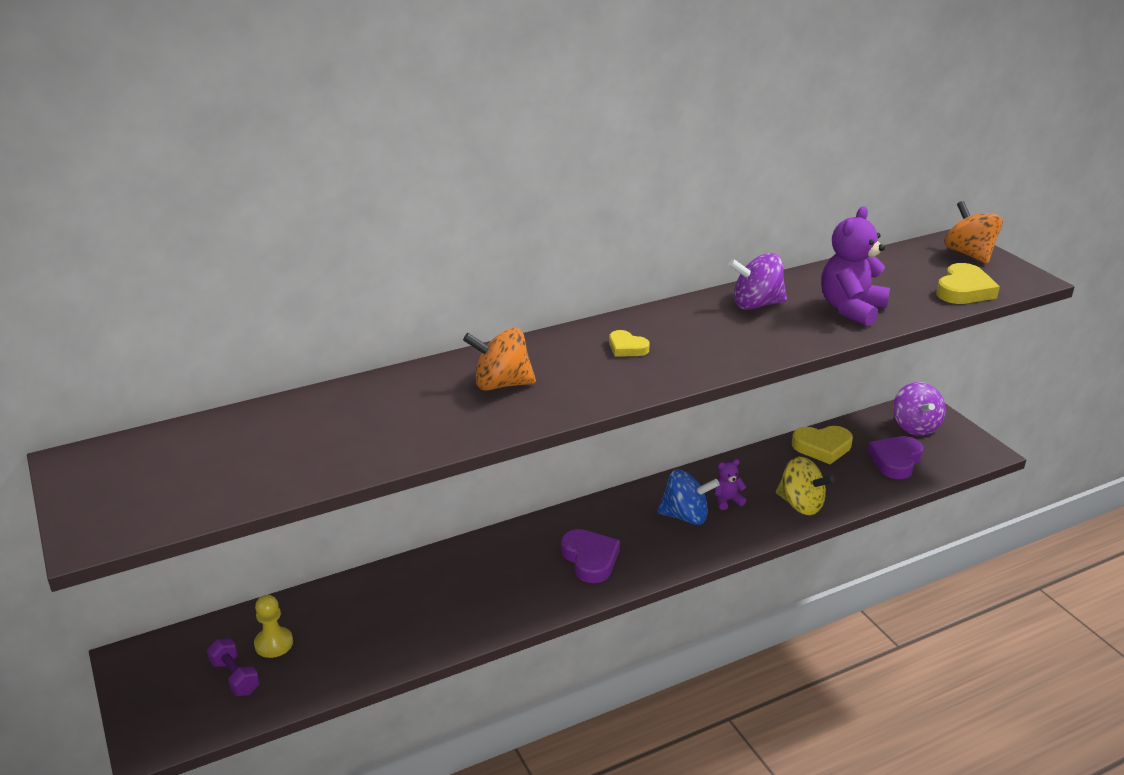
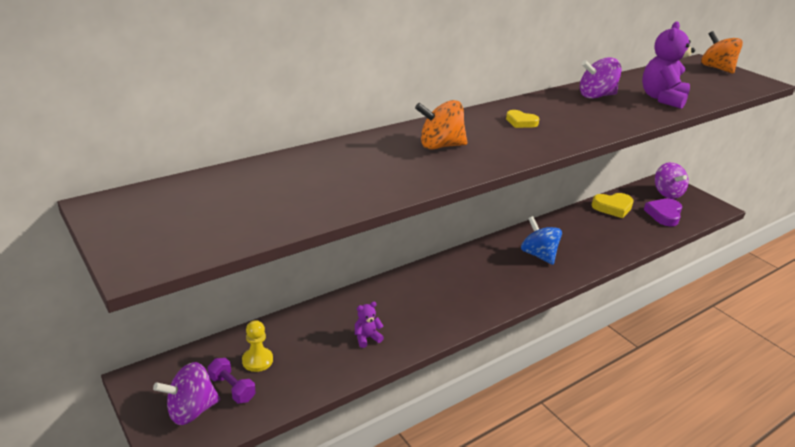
camera: 10 degrees left, 0 degrees up
(182, 700) = (191, 410): none -> purple spinning top
(590, 559) = (482, 287): purple heart -> none
(685, 516) = (538, 255): blue spinning top -> blue spinning top turned 120 degrees counterclockwise
(727, 500) = (563, 243): purple teddy bear -> purple teddy bear (367, 338)
(800, 504) = (614, 244): yellow spinning top -> none
(964, 290) = (728, 88): yellow heart -> none

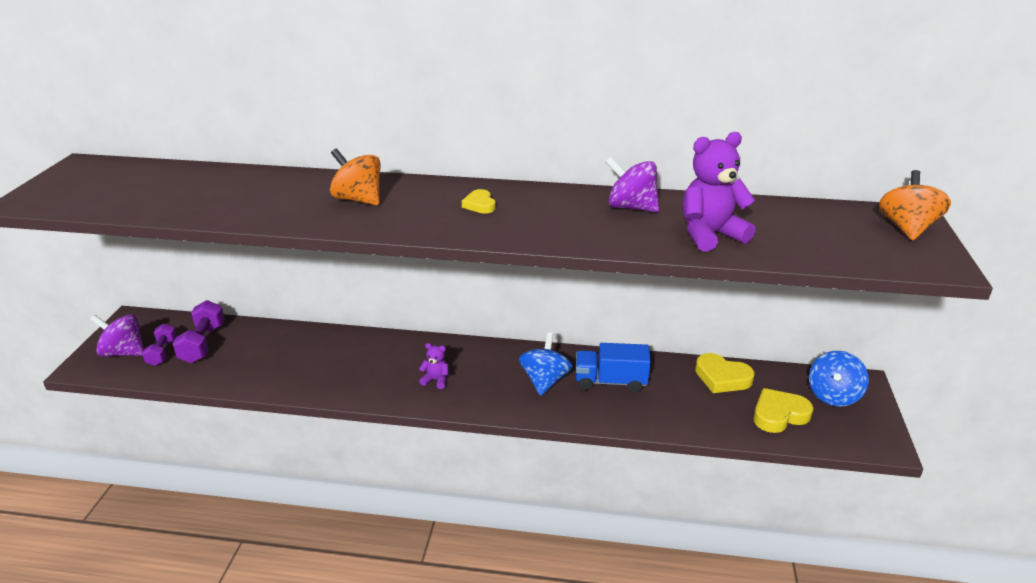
camera: 45 degrees right, 0 degrees up
(257, 360) = (203, 344): yellow pawn -> purple dumbbell
(367, 338) = (288, 368): purple teddy bear -> purple teddy bear (436, 380)
(570, 237) = (610, 382): none -> blue truck
(664, 214) = (779, 414): purple heart -> yellow heart
(667, 193) = (833, 395): purple spinning top -> blue spinning top

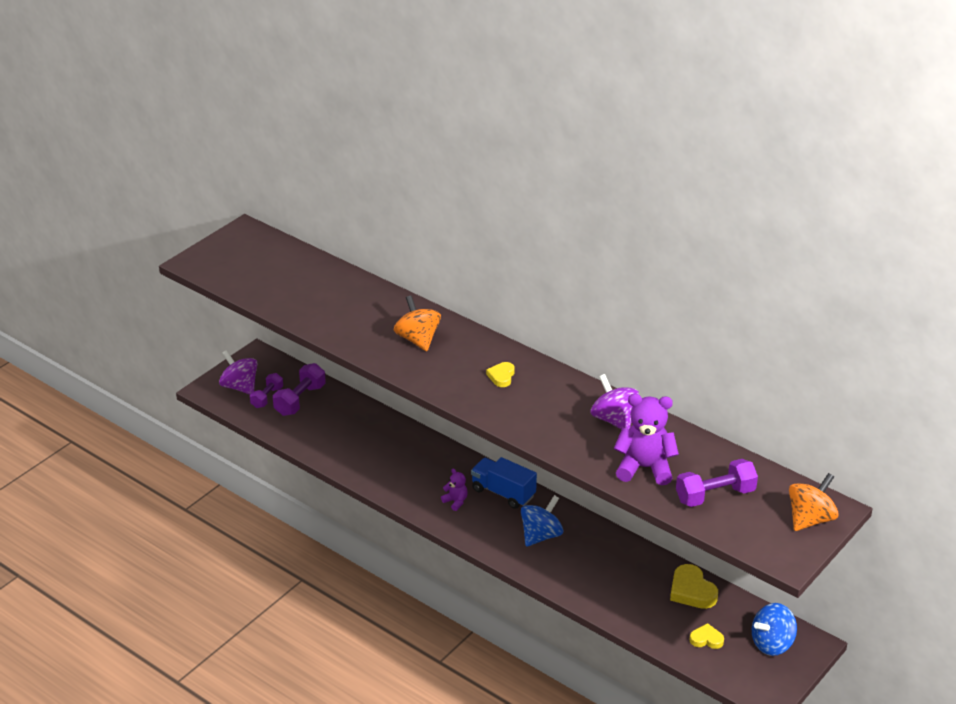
camera: 30 degrees right, 5 degrees up
(610, 382) = (594, 557): blue truck -> blue truck (503, 493)
(779, 414) = (706, 639): yellow heart -> yellow heart, size x0.60
(803, 236) = (715, 495): none -> purple dumbbell

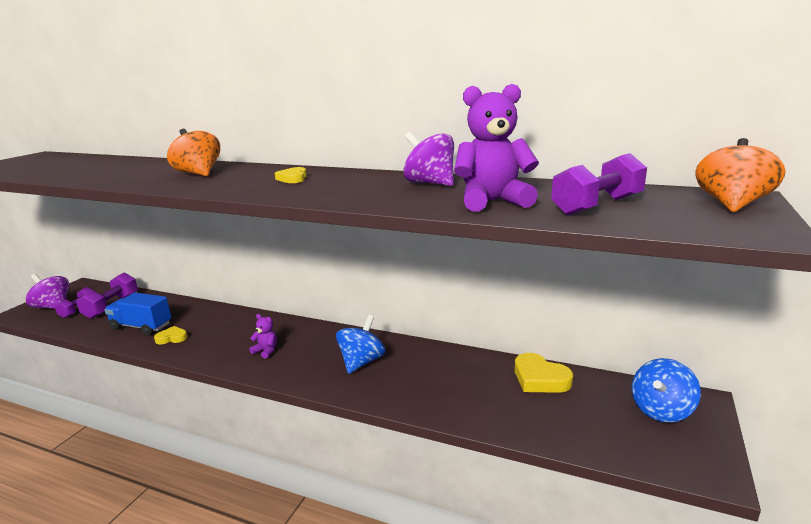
camera: 15 degrees left, 15 degrees down
(503, 493) = (314, 336): blue truck -> blue truck (141, 327)
(706, 639) = (589, 422): yellow heart -> yellow heart (172, 338)

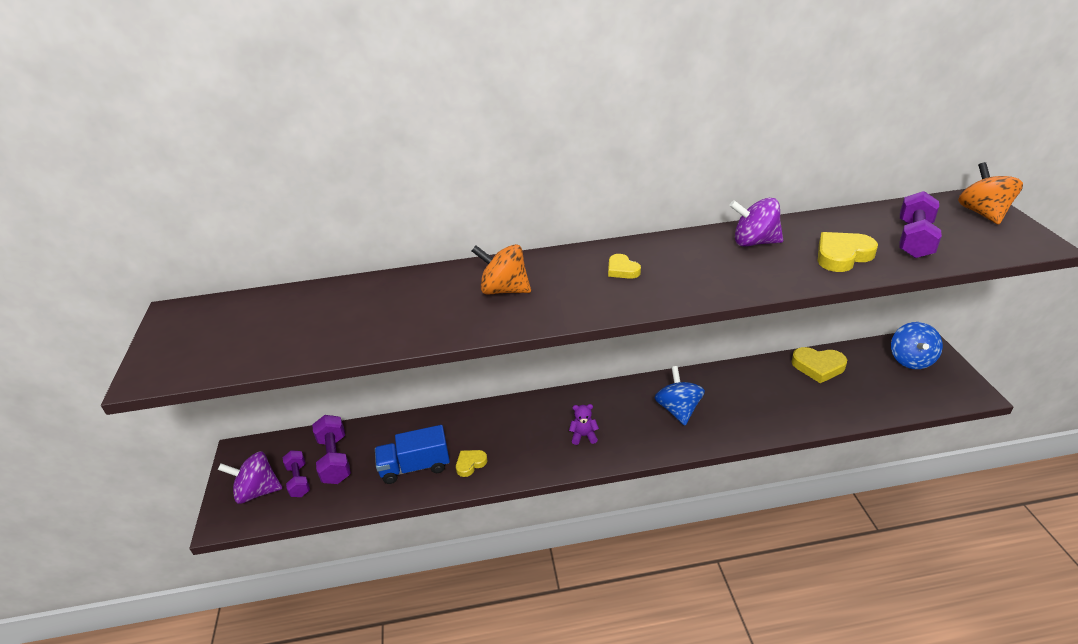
camera: 30 degrees left, 15 degrees up
(492, 202) = (842, 255): purple teddy bear -> yellow heart

